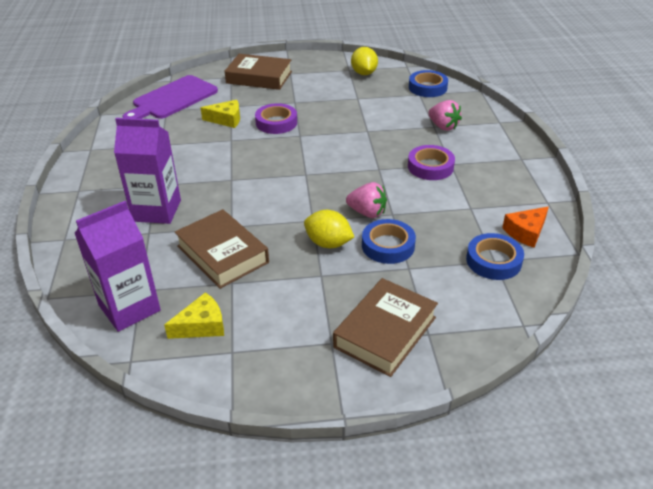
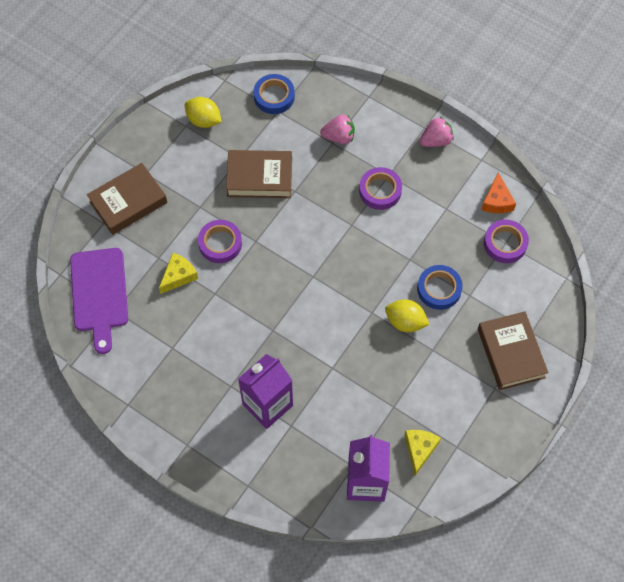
camera: 50 degrees left, 25 degrees up
(222, 254) = (359, 393): brown book -> brown book (259, 177)
(328, 243) = (405, 322): yellow lemon -> yellow lemon turned 45 degrees clockwise
(367, 213) = (394, 273): pink strawberry -> pink strawberry (436, 141)
(493, 261) = (505, 243): blue tape -> purple tape

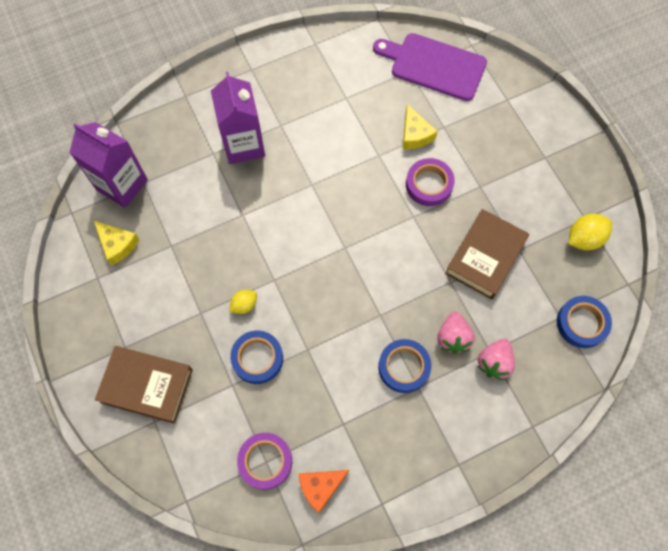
camera: 120 degrees right, 5 degrees up
(128, 202) = (519, 128): brown book -> none
(380, 191) = (404, 367): purple tape -> blue tape
(405, 322) = (244, 305): yellow lemon -> yellow lemon, size x0.63
(436, 141) = (434, 467): pink strawberry -> pink strawberry (453, 337)
(497, 201) = (320, 487): orange cheese -> orange cheese turned 60 degrees counterclockwise

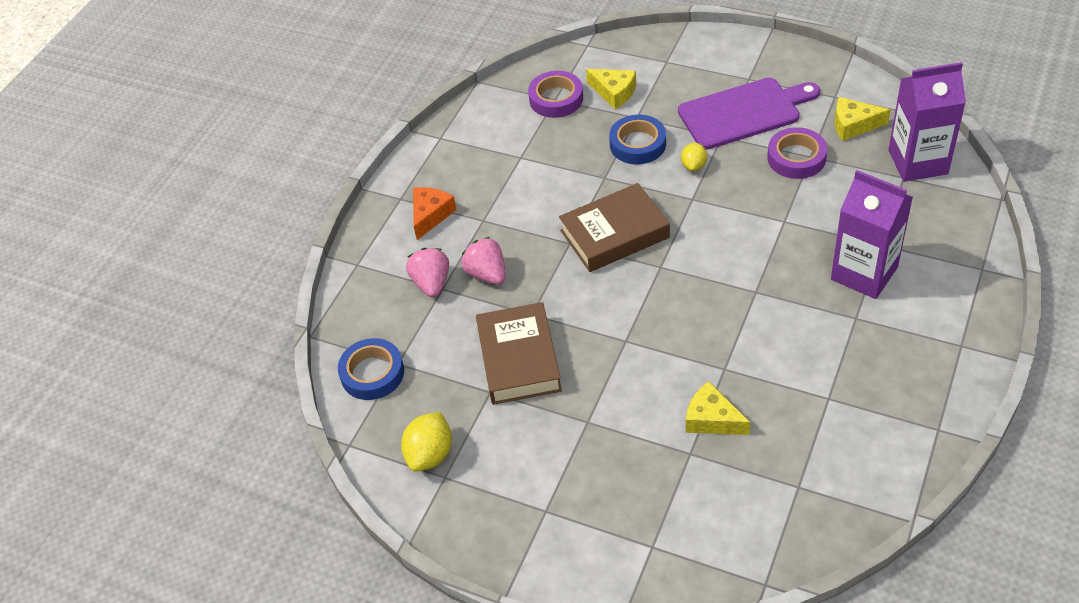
camera: 145 degrees right, 20 degrees down
(147, 386) = (700, 73): brown book -> brown book (614, 234)
(221, 426) = (614, 92): none -> yellow cheese
(320, 487) = (498, 114): orange cheese -> orange cheese (430, 215)
(404, 367) = (509, 224): blue tape -> none
(429, 184) = (642, 381): purple tape -> purple tape (796, 158)
(434, 66) = (779, 516): purple cutting board -> purple cutting board (744, 112)

